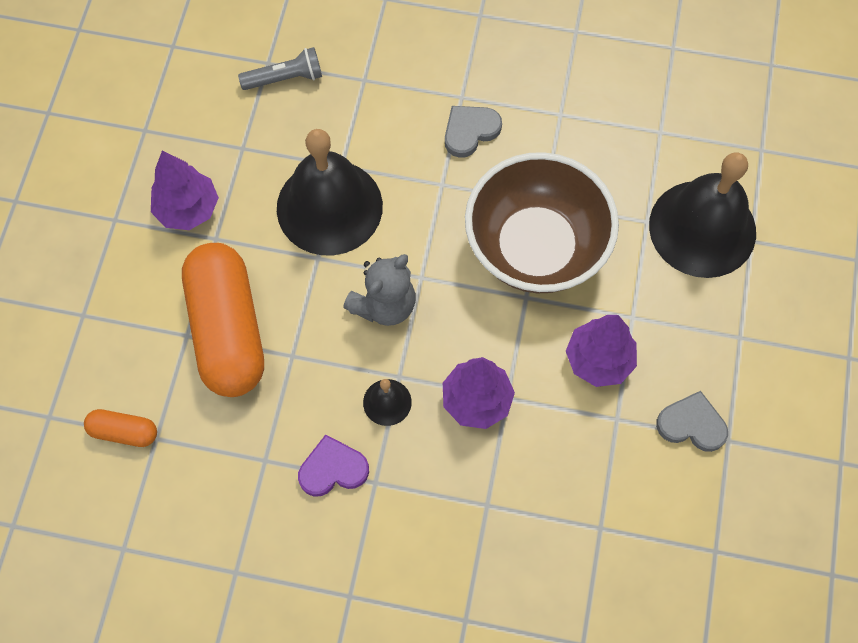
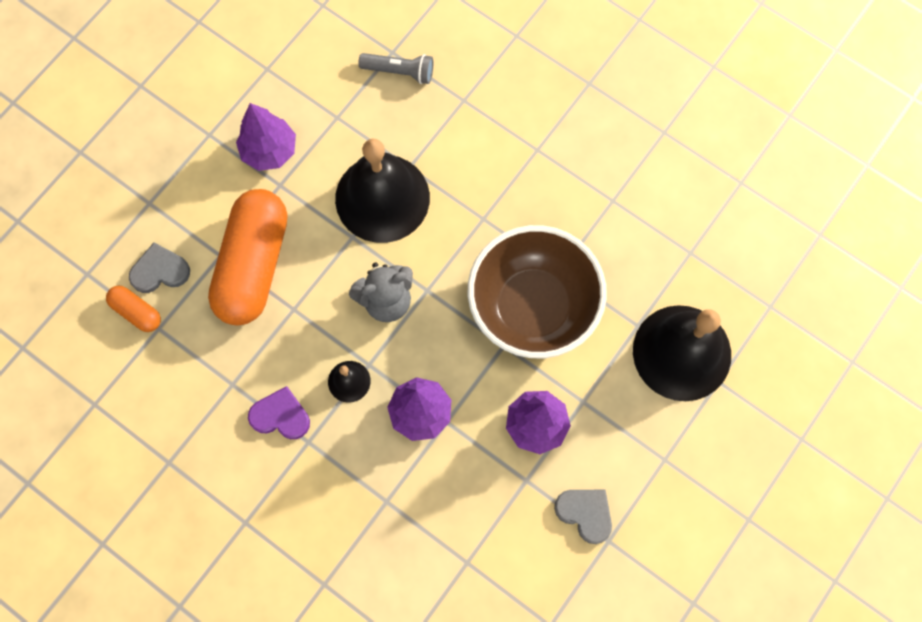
camera: 25 degrees right, 5 degrees up
(470, 131) = (529, 183): grey heart -> grey heart (160, 271)

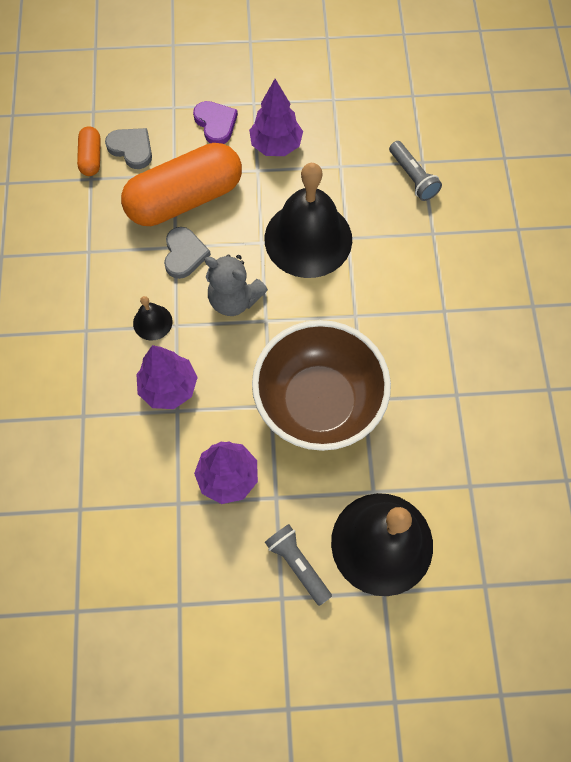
camera: 50 degrees right, 5 degrees down
(280, 416) = (90, 298): purple heart -> purple heart (216, 124)
(585, 513) = (187, 569): grey heart -> grey heart (184, 254)
(648, 427) = (298, 564): none -> grey flashlight

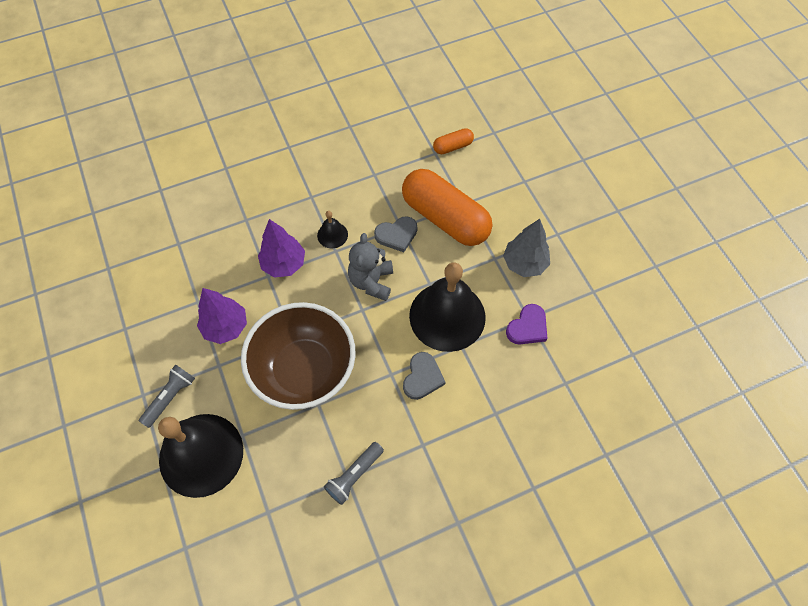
camera: 70 degrees right, 5 degrees down
(131, 149) = (472, 168): grey heart -> grey heart (422, 377)
(216, 124) = (523, 214): purple heart -> purple heart (527, 327)
(276, 145) = (524, 264): purple tree -> grey tree
(412, 177) = (545, 379): grey flashlight -> grey flashlight (354, 475)

